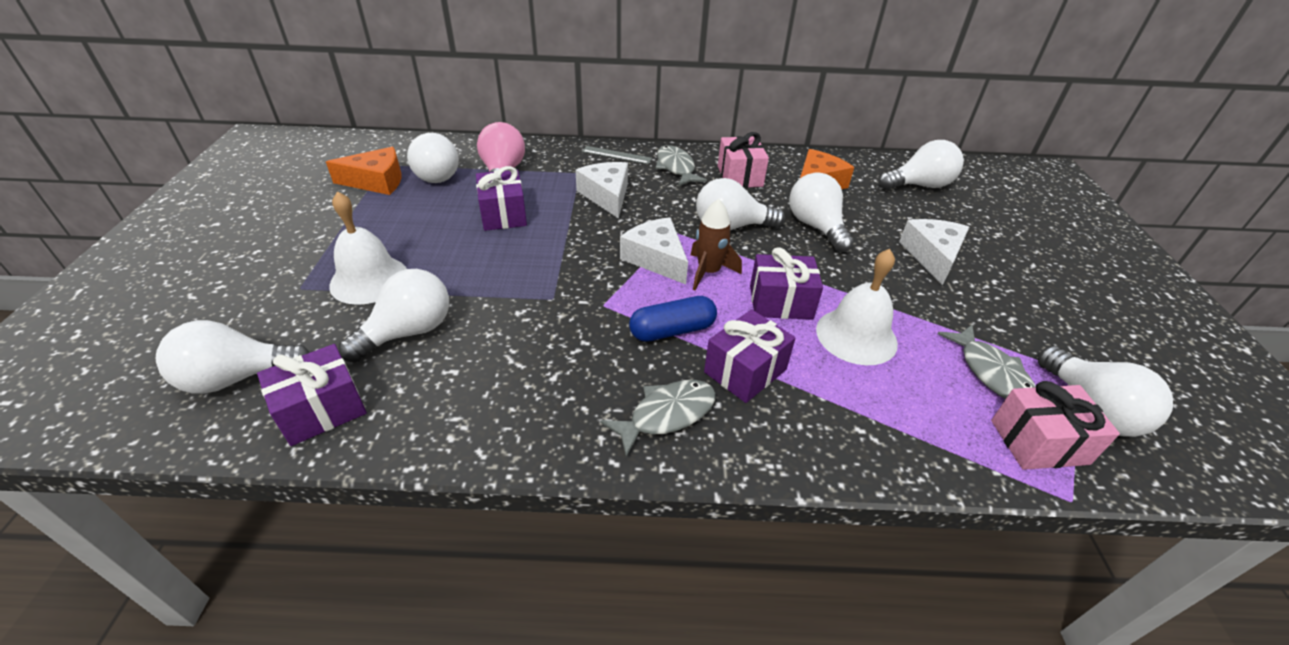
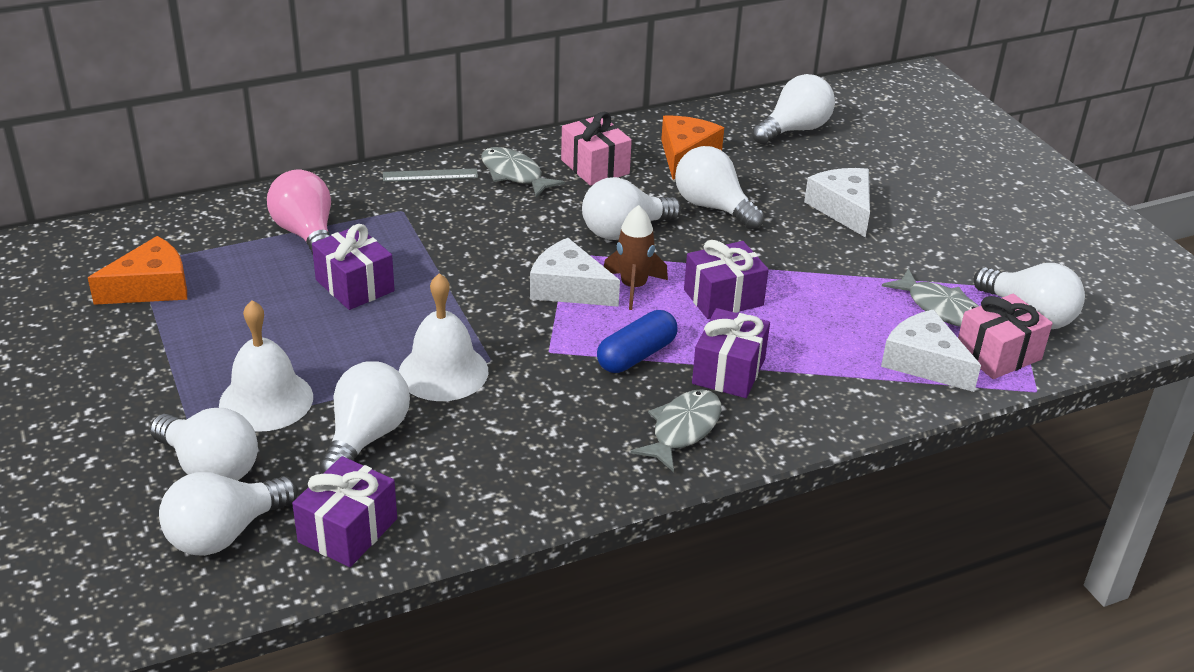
camera: 25 degrees left, 5 degrees down
(435, 174) = (220, 258): white light bulb -> white light bulb (210, 467)
(606, 196) = (459, 230): white cheese -> white cheese (924, 362)
(856, 336) = (810, 309): white bell -> white bell (443, 372)

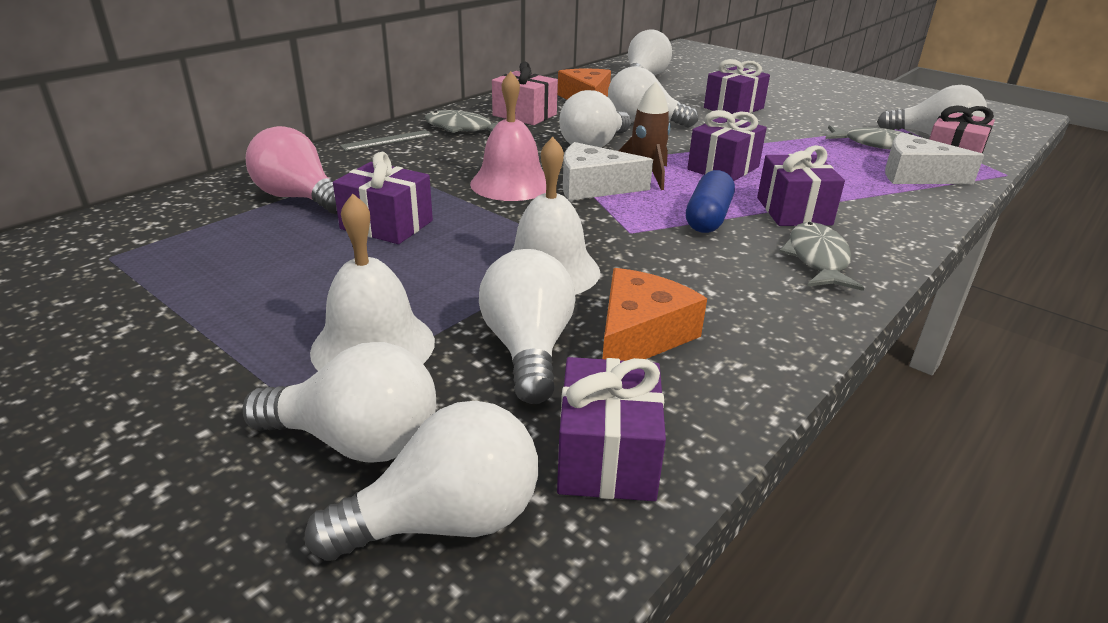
camera: 25 degrees left, 5 degrees down
(151, 287) = (139, 274): orange cheese -> orange cheese (640, 335)
(224, 534) = (445, 520): white light bulb -> white light bulb turned 135 degrees counterclockwise
(497, 264) = (511, 184): none -> pink bell
(843, 209) = (733, 108): white cheese -> purple gift

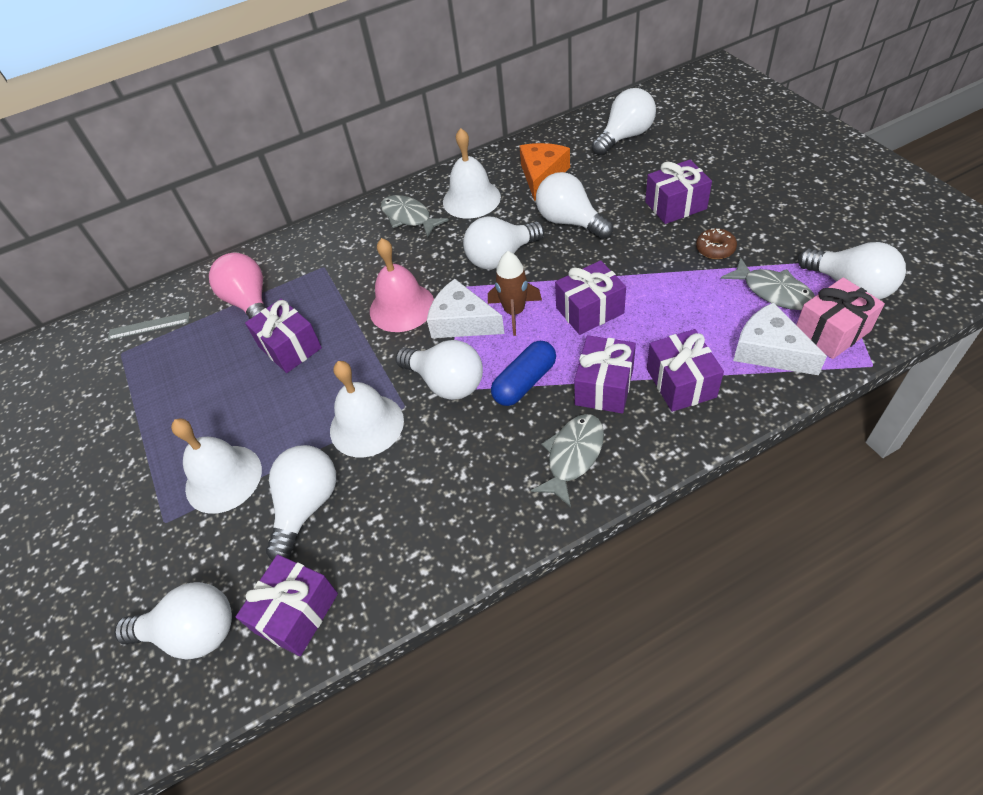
camera: 30 degrees right, 20 degrees up
(357, 441) = (179, 559): white light bulb -> white light bulb (446, 382)
(387, 140) = (343, 229): grey ruler -> grey ruler (149, 326)
(524, 115) = (471, 199): pink gift -> white bell
(640, 335) = (382, 511): orange cheese -> none
(797, 127) = (715, 249): none -> brown donut
(863, 201) = (681, 383): none -> purple gift

